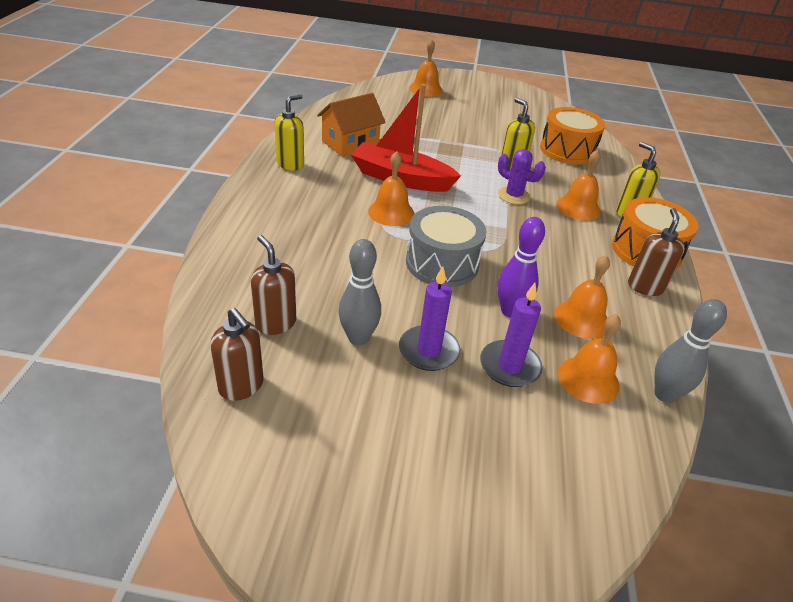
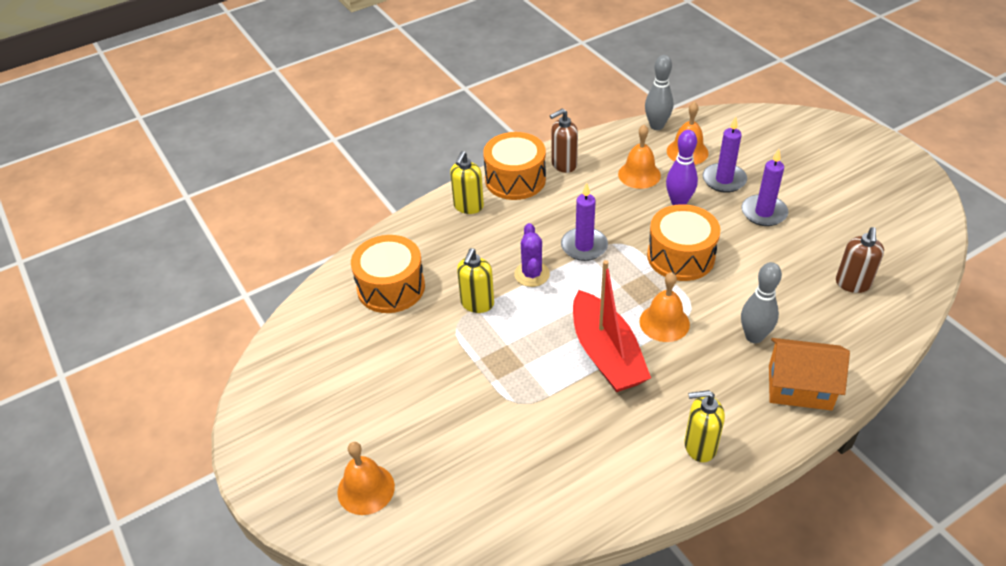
camera: 125 degrees left, 5 degrees up
(241, 386) = (904, 258): brown soap dispenser -> none
(350, 143) = (597, 439): orange house -> orange house (799, 387)
(358, 338) = (802, 243): grey bowling pin -> grey bowling pin (754, 336)
(442, 263) = (680, 256): grey drum -> orange drum
(515, 231) = (584, 246): none -> purple candle
(578, 208) = (498, 233): orange bell -> none

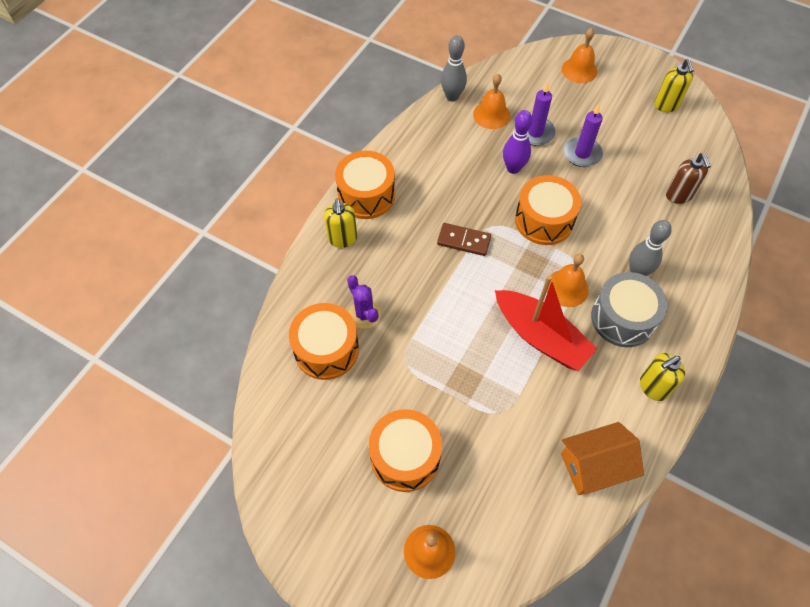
camera: 30 degrees left, 15 degrees up
(400, 401) = (405, 456): none -> orange drum
(477, 304) = (410, 334): yellow soap dispenser -> yellow soap dispenser (666, 105)
(532, 274) = (438, 286): purple cactus -> purple cactus (364, 314)
(563, 165) = (398, 164): brown soap dispenser -> none
(584, 246) = (463, 241): purple candle -> brown domino
(639, 174) = (466, 152): orange bell -> orange bell (579, 70)
(708, 371) = (622, 318): none -> grey drum
(799, 387) = (691, 303): orange house -> orange house (594, 466)

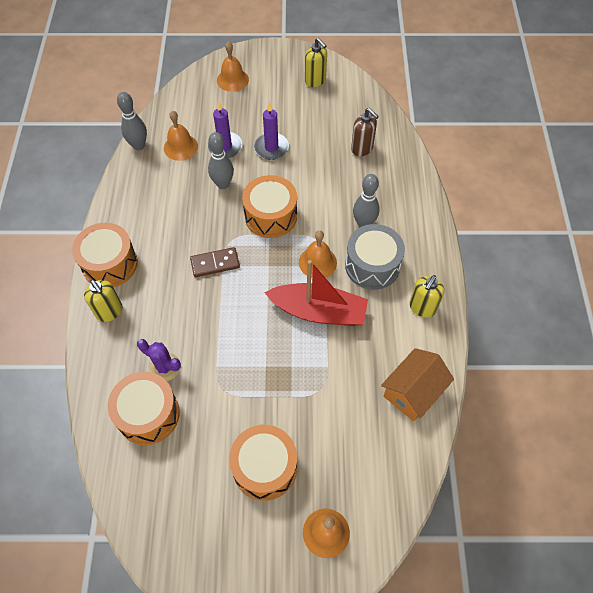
camera: 30 degrees left, 0 degrees up
(513, 168) = (223, 184): purple bowling pin -> grey bowling pin

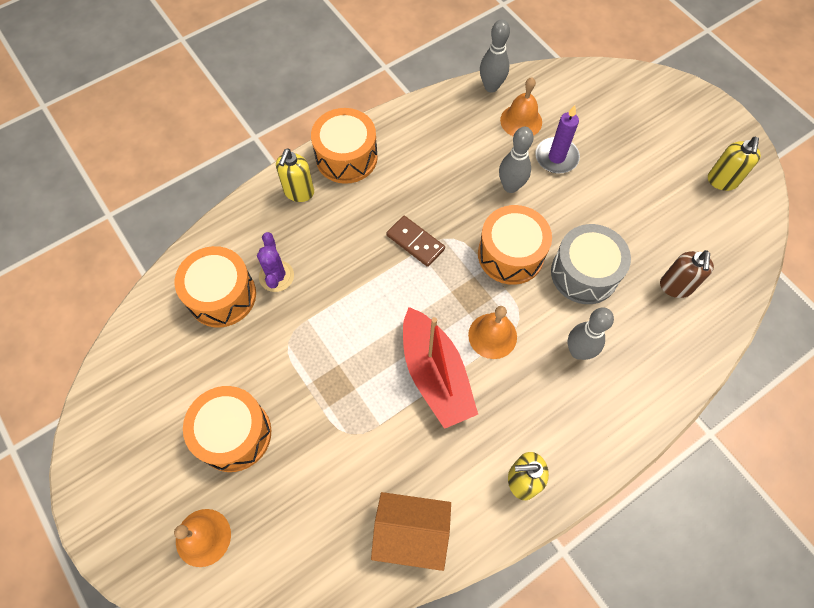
camera: 55 degrees right, 5 degrees up
(232, 80) = (645, 106): orange bell -> none
(271, 148) = (594, 199): purple candle -> none
(372, 265) = (533, 393): grey drum -> grey drum (584, 273)

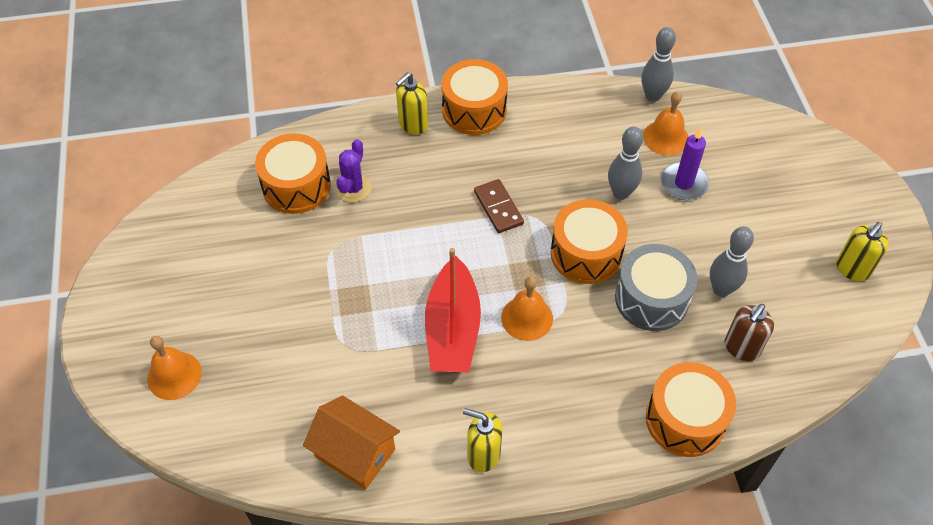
camera: 25 degrees right, 10 degrees down
(234, 434) = (245, 304): orange drum -> orange drum (685, 419)
(578, 351) = (604, 366): grey bowling pin -> grey bowling pin (721, 289)

